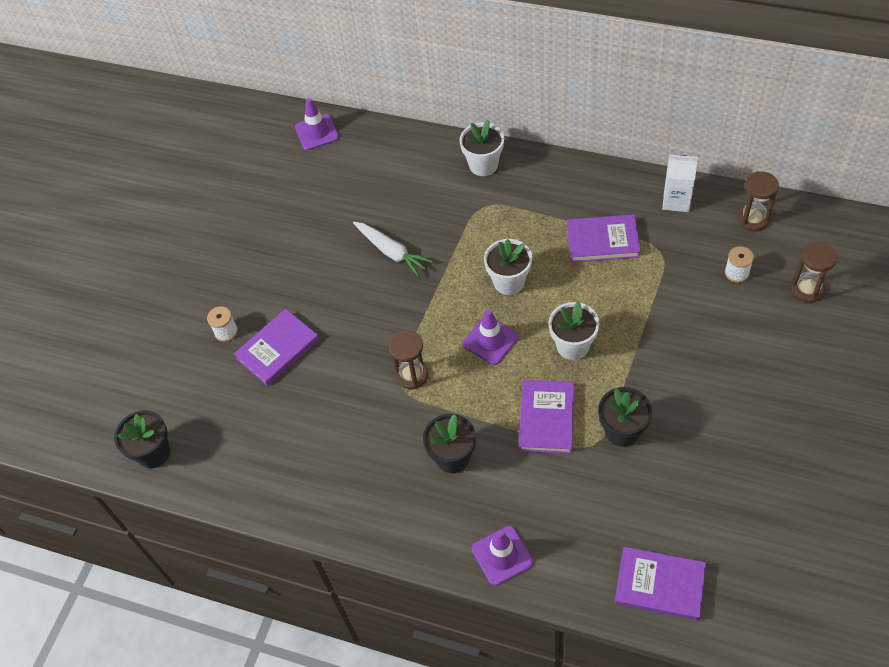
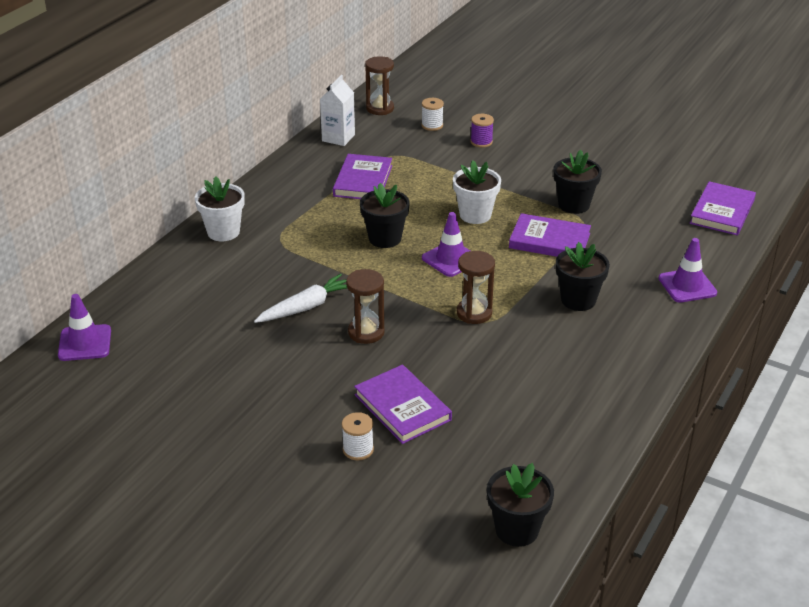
camera: 85 degrees left, 20 degrees down
(509, 282) = (385, 238): white flower pot -> black flower pot
(720, 324) = (481, 142): none -> purple spool
(807, 289) = (463, 100): brown hourglass -> brown hourglass (366, 332)

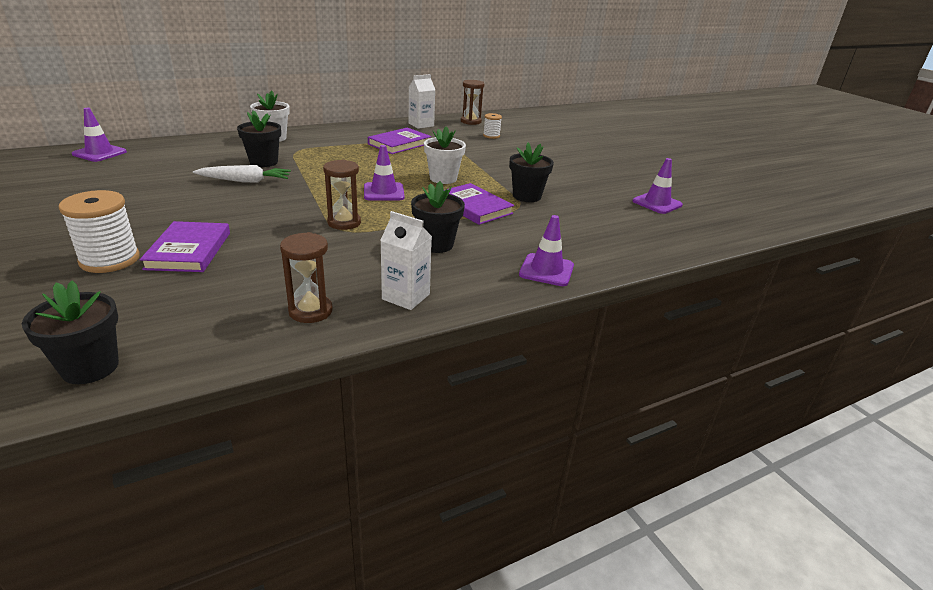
camera: 30 degrees right, 5 degrees down
(358, 449) = (110, 260): white spool -> white spool, size x1.82
(366, 332) = (253, 205): brown hourglass -> brown hourglass (310, 311)
(385, 238) = (360, 169): black flower pot -> black flower pot (263, 162)
(481, 142) = (512, 151): purple spool -> none
(627, 363) = (406, 297): none -> white carton
(682, 163) = (657, 203): none -> purple traffic cone
(722, 212) = (652, 239): purple book -> none

